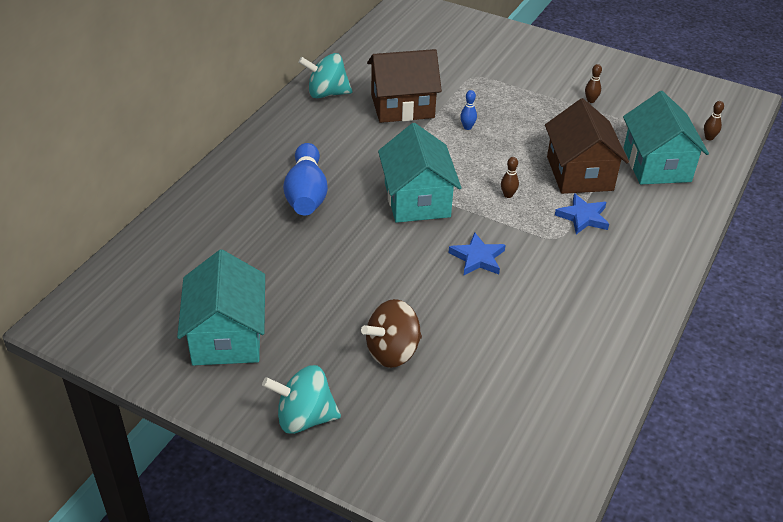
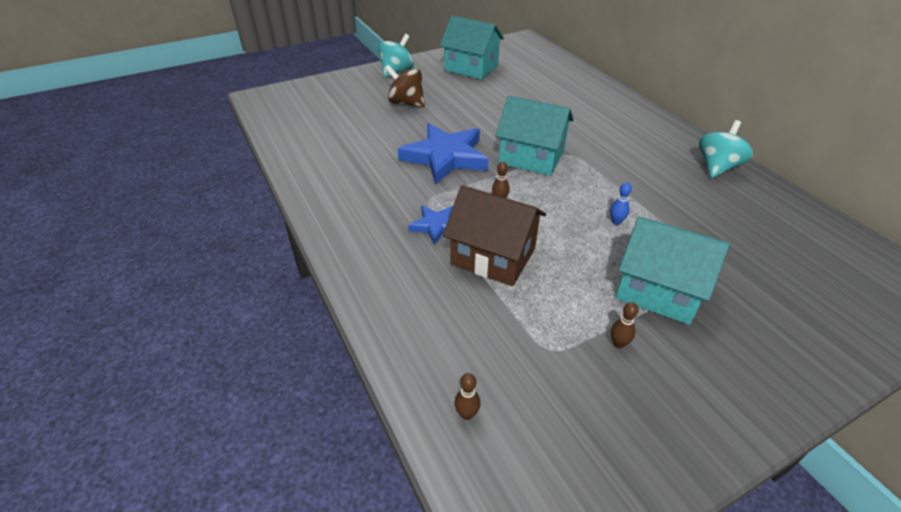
camera: 125 degrees right, 0 degrees up
(306, 194) = (575, 119): blue bowling pin -> none
(392, 351) = (406, 103): brown spinning top -> brown spinning top turned 60 degrees counterclockwise
(402, 106) = (675, 199): brown house -> none
(477, 258) = (445, 157): blue star -> blue star, size x1.95
(656, 165) = (459, 322): turquoise house -> turquoise house (658, 290)

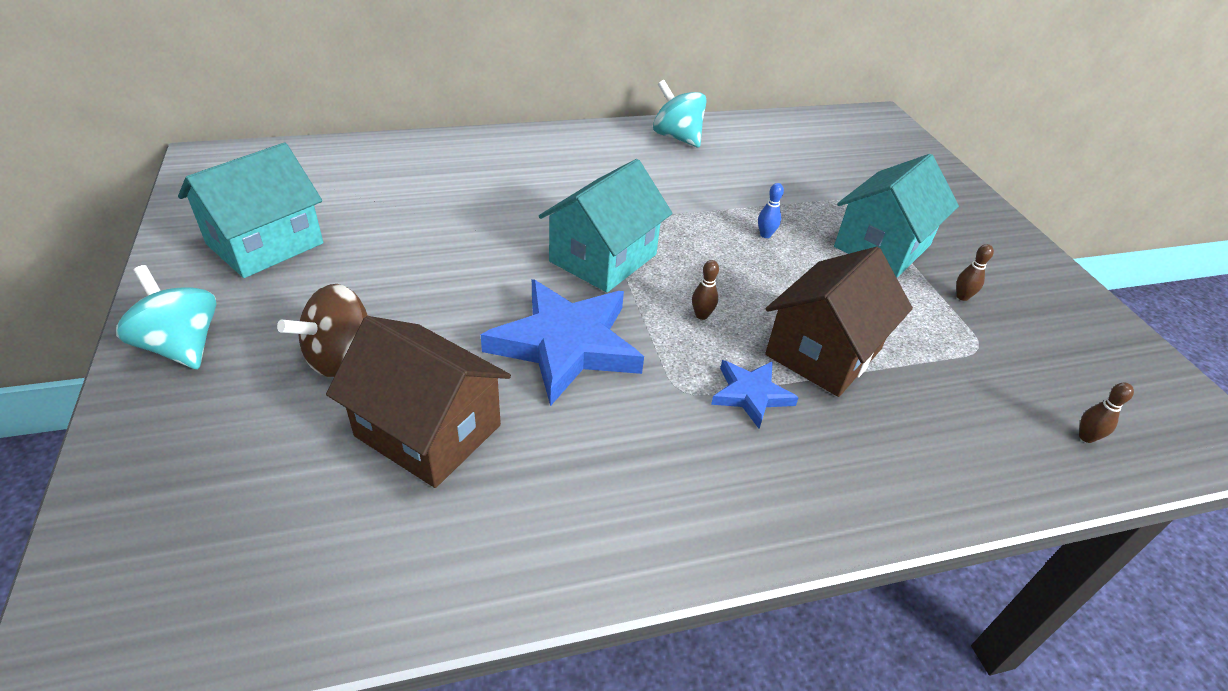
camera: 80 degrees left, 0 degrees up
(371, 132) = (428, 430): none -> brown house

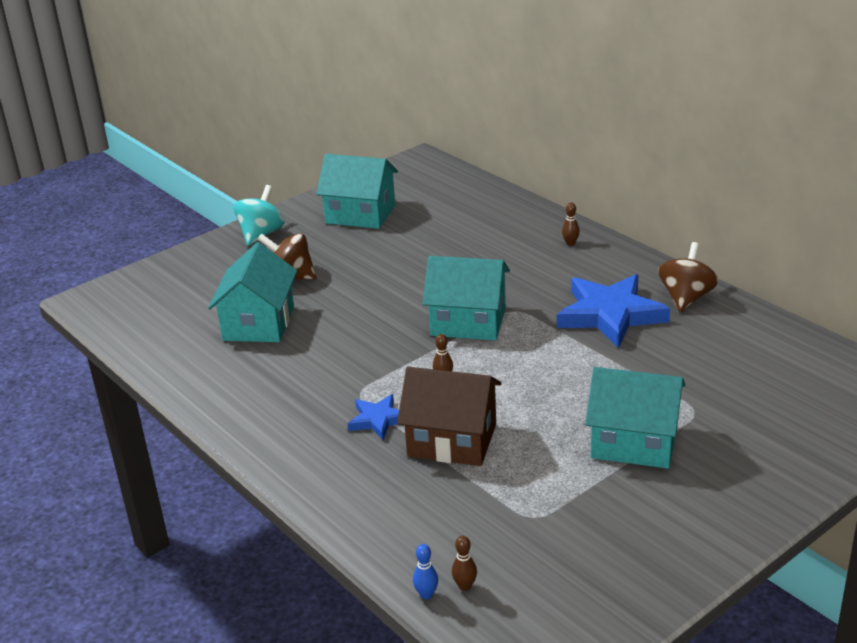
camera: 70 degrees right, 10 degrees down
(428, 430) = (259, 323): brown house -> turquoise house
(566, 344) = (364, 339): blue star -> blue star (610, 315)
(677, 137) = (686, 298): turquoise spinning top -> brown spinning top
(765, 235) = (580, 380): blue bowling pin -> blue bowling pin (426, 594)
(962, 297) = (600, 499): brown bowling pin -> brown bowling pin (570, 243)

